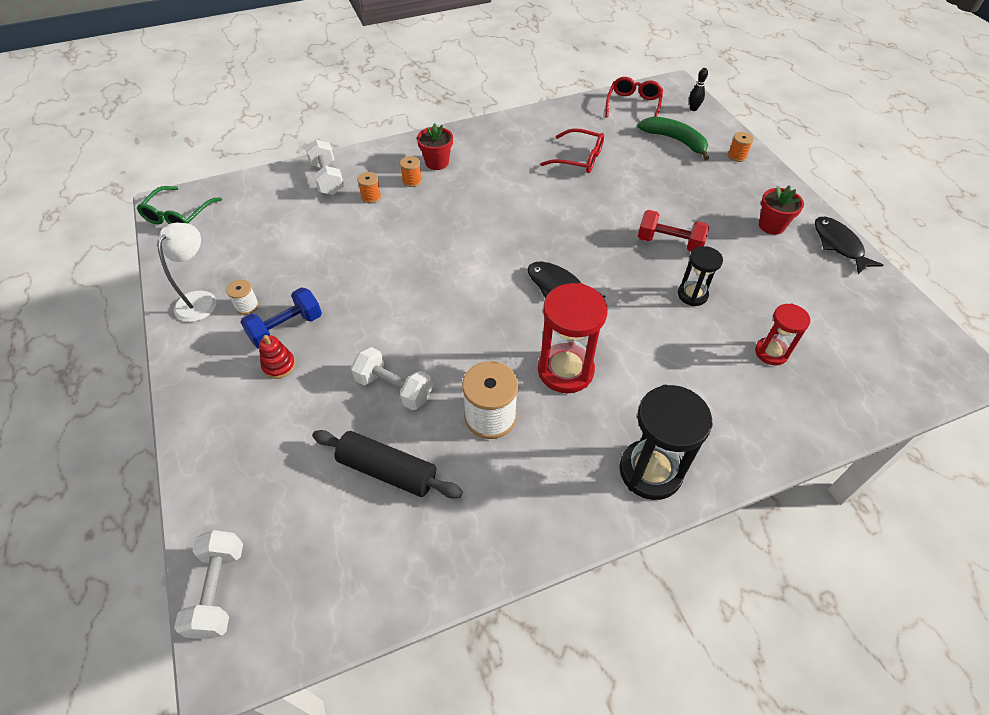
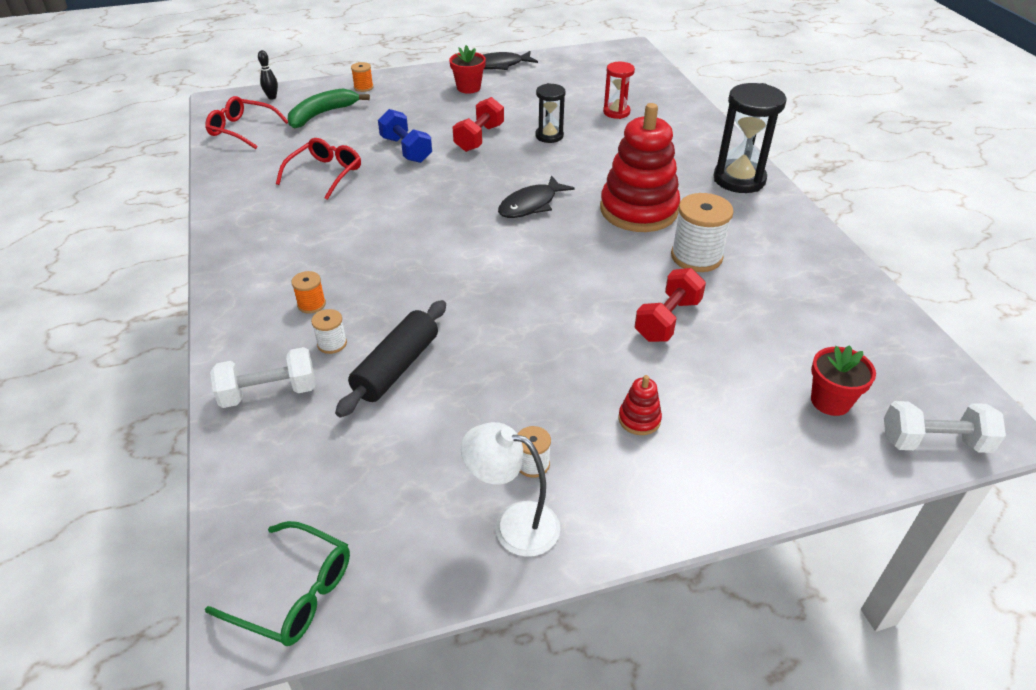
camera: 85 degrees left, 10 degrees down
(286, 328) = (577, 417): blue dumbbell -> blue dumbbell (406, 150)
(371, 197) = (332, 344): orange spool -> white spool
(387, 471) = (769, 324): black rolling pin -> black rolling pin (396, 367)
(394, 388) = (667, 320): white dumbbell -> red dumbbell
(437, 162) = (281, 281): red flower pot -> red flower pot (830, 401)
(565, 370) = (638, 210): red hourglass -> red stacking toy

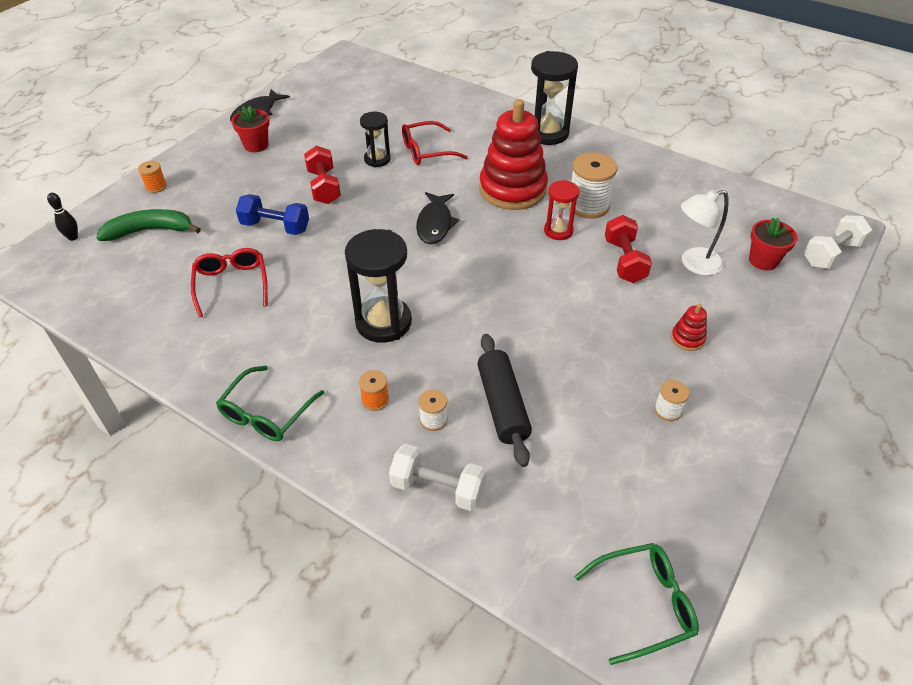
camera: 40 degrees left, 5 degrees up
(233, 269) = (266, 413): none -> green glasses
(242, 130) = (87, 284): red glasses -> red glasses (427, 151)
(269, 392) = (438, 488): white dumbbell -> white dumbbell turned 75 degrees clockwise
(322, 114) = (150, 230): green banana -> green banana turned 75 degrees clockwise
(391, 255) = (383, 322): none -> black hourglass
(513, 524) = (705, 456): white lamp -> white lamp (694, 264)
(616, 112) = (402, 116): red hourglass -> red hourglass (558, 231)

